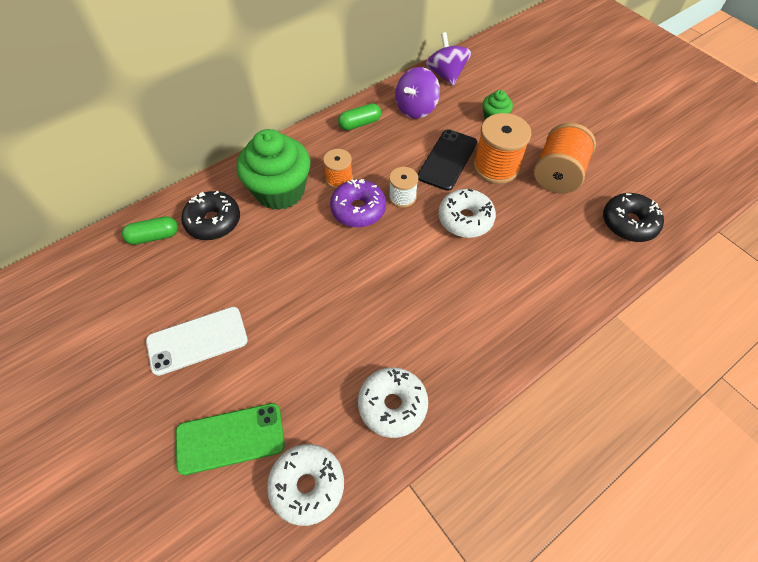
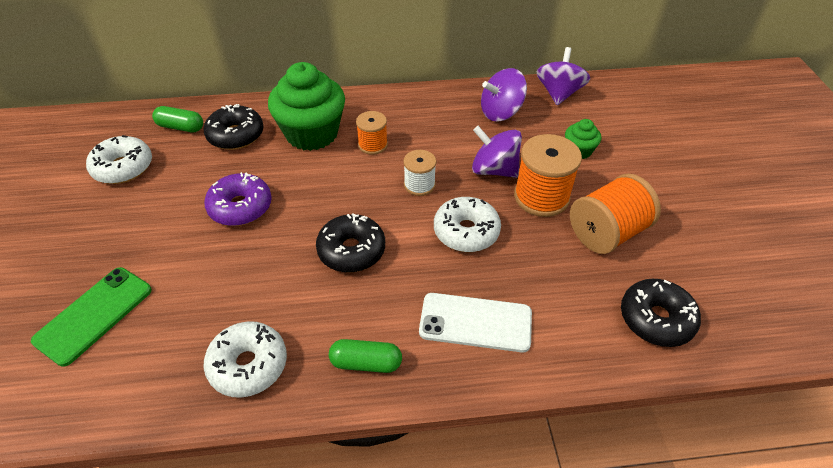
camera: 30 degrees right, 10 degrees down
(197, 340) = (140, 223): white phone -> white phone (475, 322)
(230, 438) = (94, 315): green phone -> green phone turned 75 degrees counterclockwise
(307, 485) = (116, 392): white donut -> white donut (123, 168)
(358, 209) = (367, 178): purple donut -> purple donut (240, 207)
(360, 124) = (433, 106): green capsule -> green capsule (366, 363)
(394, 275) = (351, 250): none -> black donut
(447, 159) = (494, 170): black phone -> purple spinning top

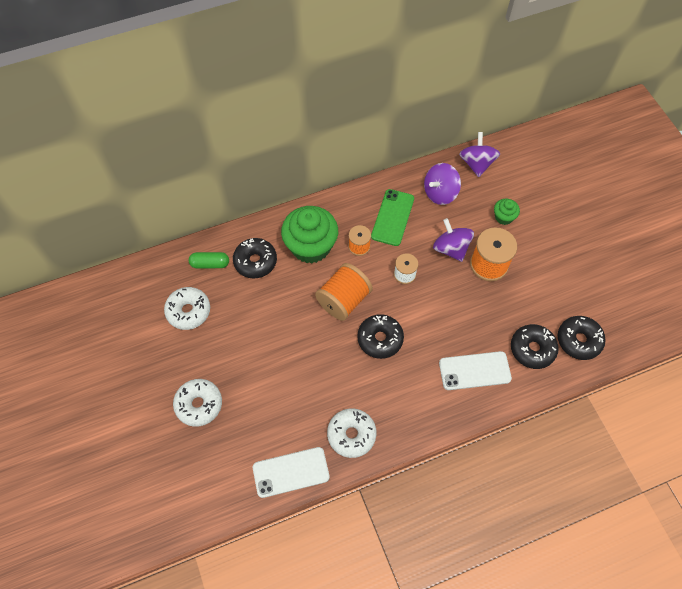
camera: 15 degrees left, 15 degrees up
(94, 315) = (238, 428): green phone -> green phone (392, 217)
(129, 395) = (291, 472): none -> white phone
(240, 207) = (290, 324): purple donut -> none
(366, 363) = (420, 414): green capsule -> none
(466, 232) = (448, 305): white donut -> white donut (199, 404)
(494, 170) = (451, 248): purple spinning top -> purple spinning top turned 45 degrees clockwise
(576, 314) = (532, 349): none -> black donut
(607, 233) = (537, 283): orange spool -> orange spool (343, 300)

